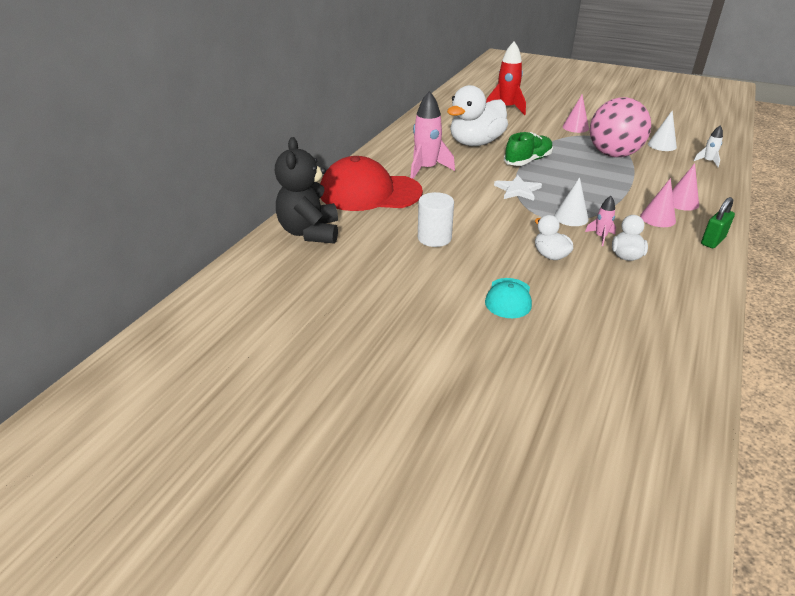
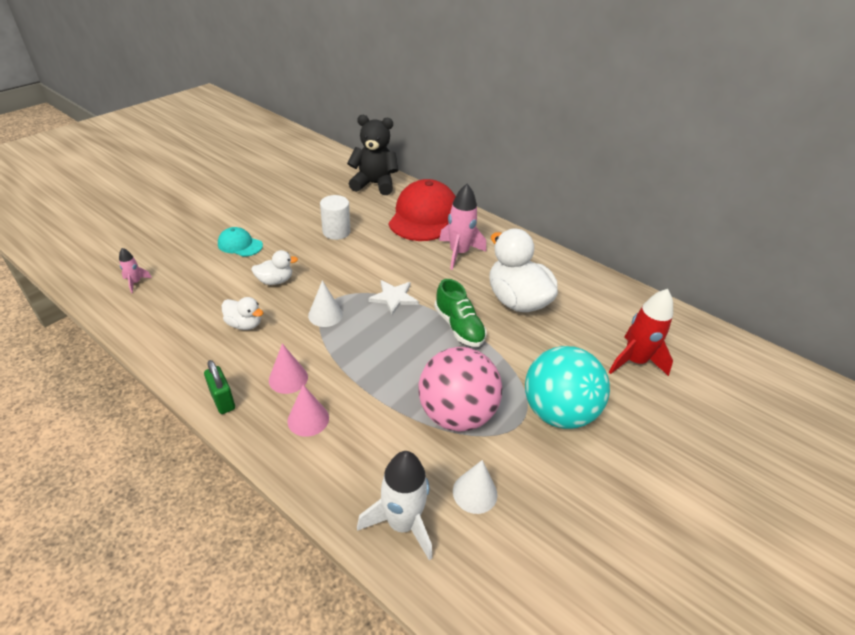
camera: 100 degrees right, 5 degrees up
(575, 127) = (557, 412): pink cone -> turquoise ball
(600, 237) = (282, 321): pink rocket -> pink rocket (136, 283)
(707, 161) = (402, 523): white rocket -> white rocket, size x2.03

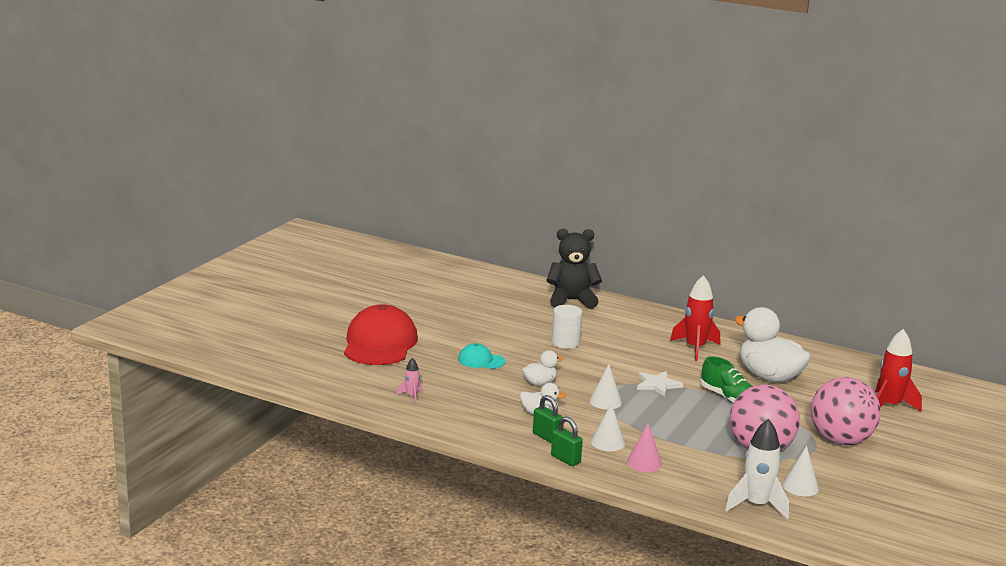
camera: 10 degrees left, 20 degrees down
(227, 360) = (546, 437): none -> green padlock
(288, 378) = (608, 442): pink cone -> white cone
(424, 216) = (641, 322): red cap -> red cap (380, 343)
(459, 253) = (695, 348): pink rocket -> red rocket
(557, 412) = (840, 440): turquoise ball -> pink ball

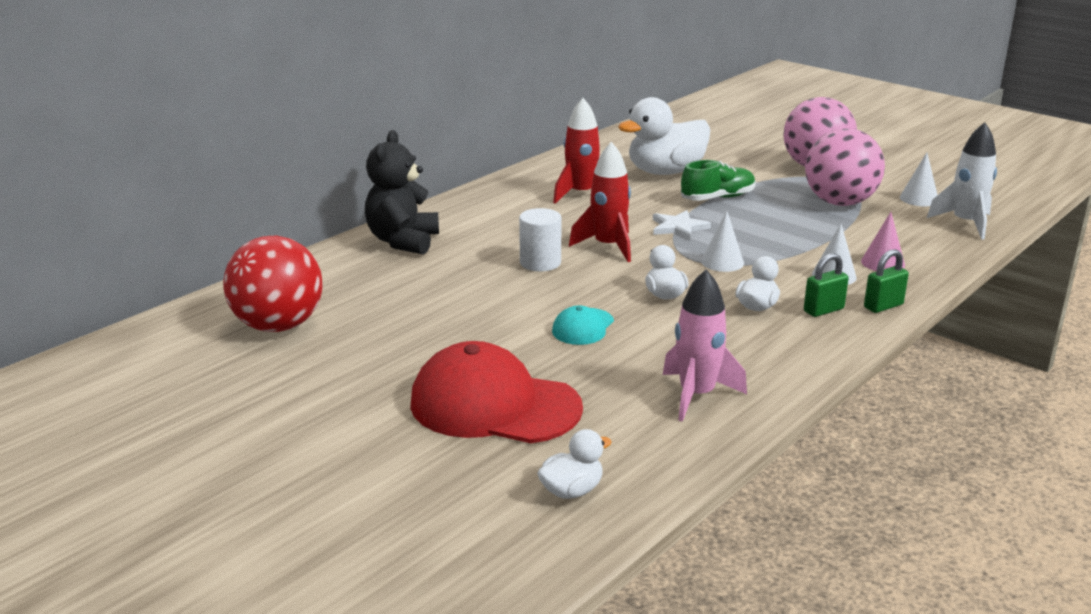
camera: 75 degrees left, 5 degrees up
(305, 367) = (572, 491): none -> white duck
(411, 396) = (696, 395): pink rocket -> pink rocket, size x2.03
(442, 283) = (278, 326): none -> red ball
(890, 406) = (738, 136): red rocket -> red rocket (608, 246)

